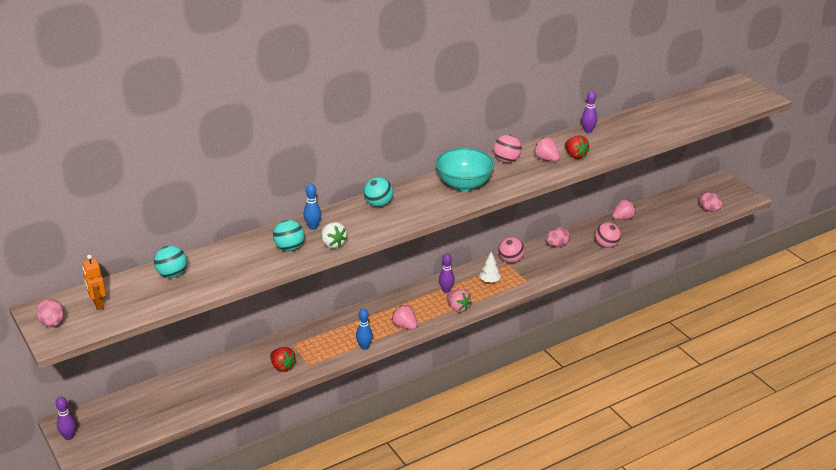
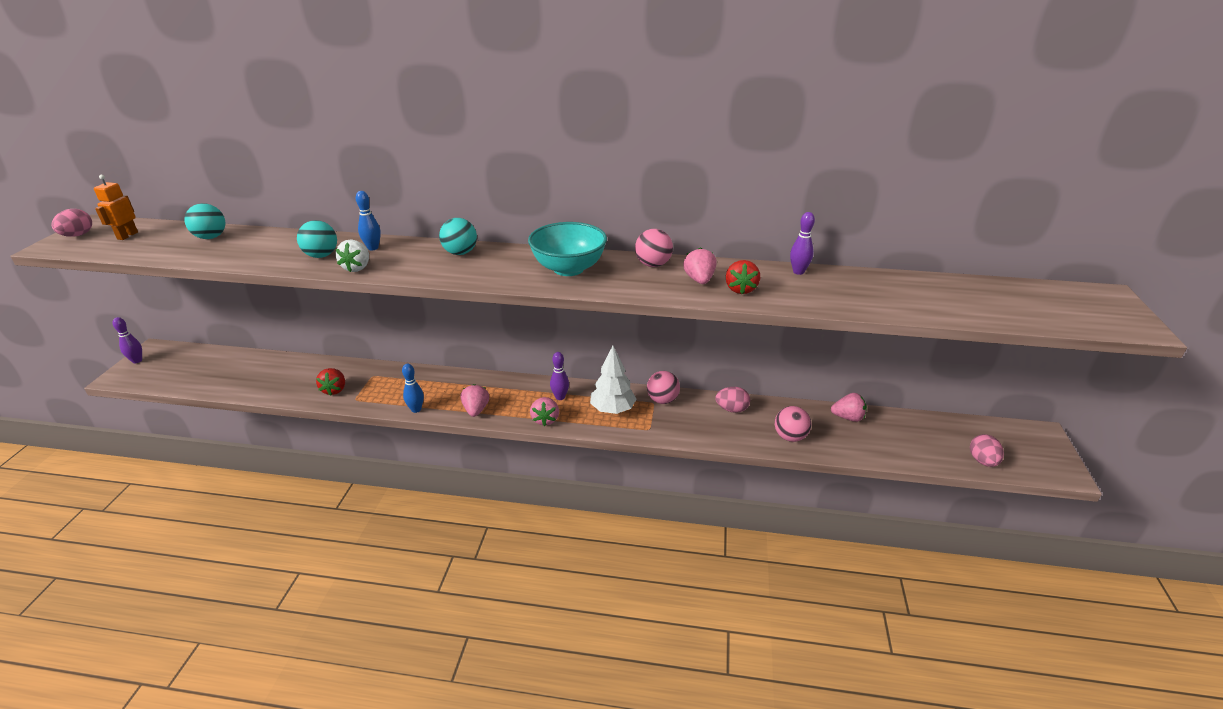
camera: 40 degrees right, 0 degrees up
(489, 281) = (612, 409): white tree -> white tree, size x1.72

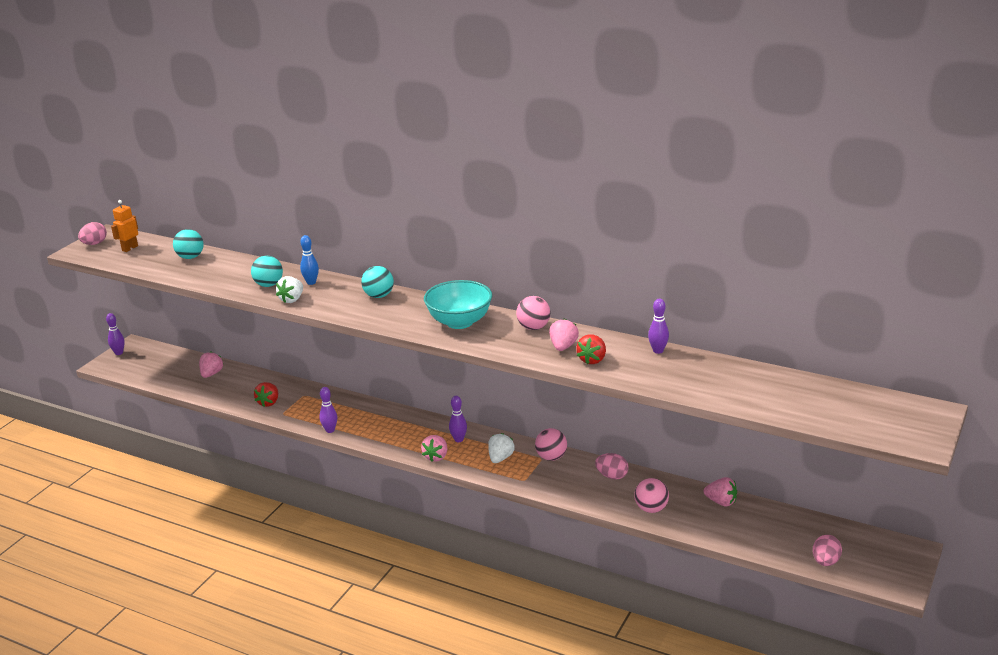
camera: 20 degrees right, 5 degrees down
(416, 409) = (330, 430): blue bowling pin -> purple bowling pin
(476, 410) = (380, 439): pink strawberry -> pink strawberry (211, 374)
(612, 409) = (500, 458): white tree -> white strawberry

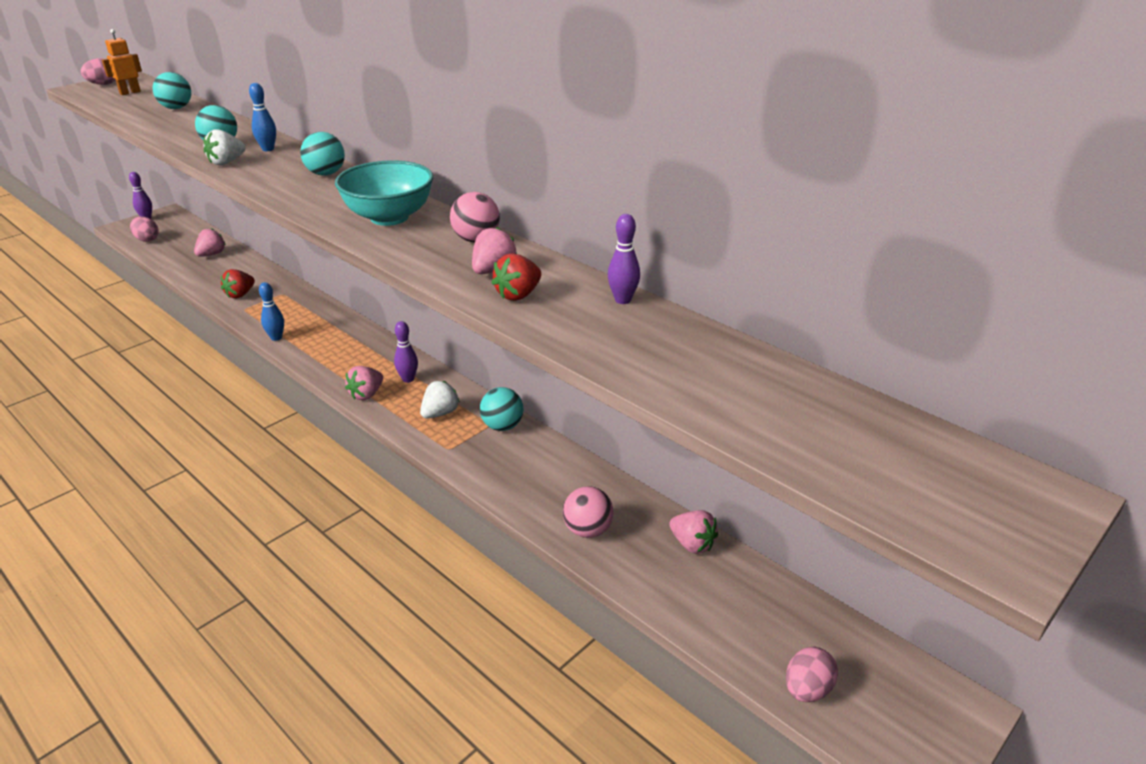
camera: 15 degrees right, 5 degrees up
(330, 430) = (276, 338): purple bowling pin -> blue bowling pin
(551, 457) = (502, 426): pink ball -> turquoise ball
(612, 476) = (563, 469): pink egg -> pink egg (147, 239)

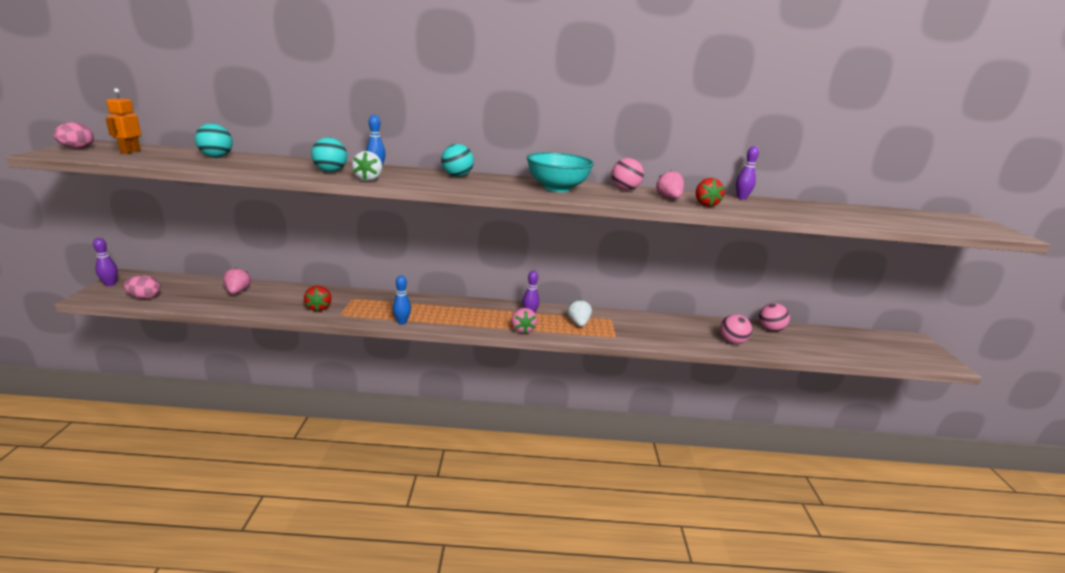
camera: 45 degrees left, 10 degrees down
(502, 426) = (617, 317): turquoise ball -> none
(692, 544) = (770, 329): pink strawberry -> pink ball
(807, 689) = (885, 357): pink egg -> none

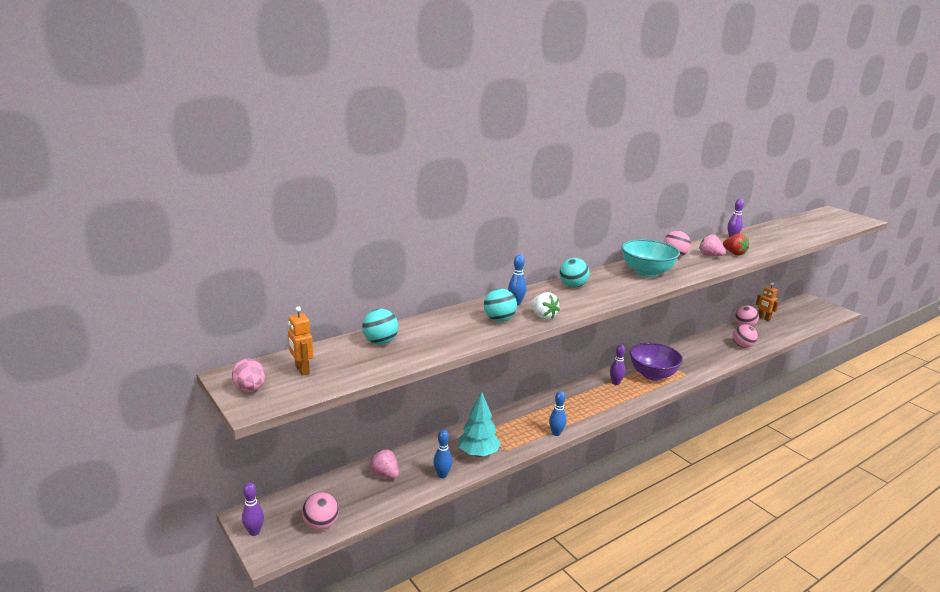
camera: 35 degrees left, 0 degrees up
(145, 297) = (321, 524): pink egg -> pink ball
(267, 308) = (442, 475): none -> blue bowling pin
(319, 308) = (478, 453): red strawberry -> turquoise tree
(522, 330) = (633, 398): pink strawberry -> none
(578, 323) = (652, 375): white strawberry -> purple bowl
(811, 332) = (763, 318): none -> orange robot

